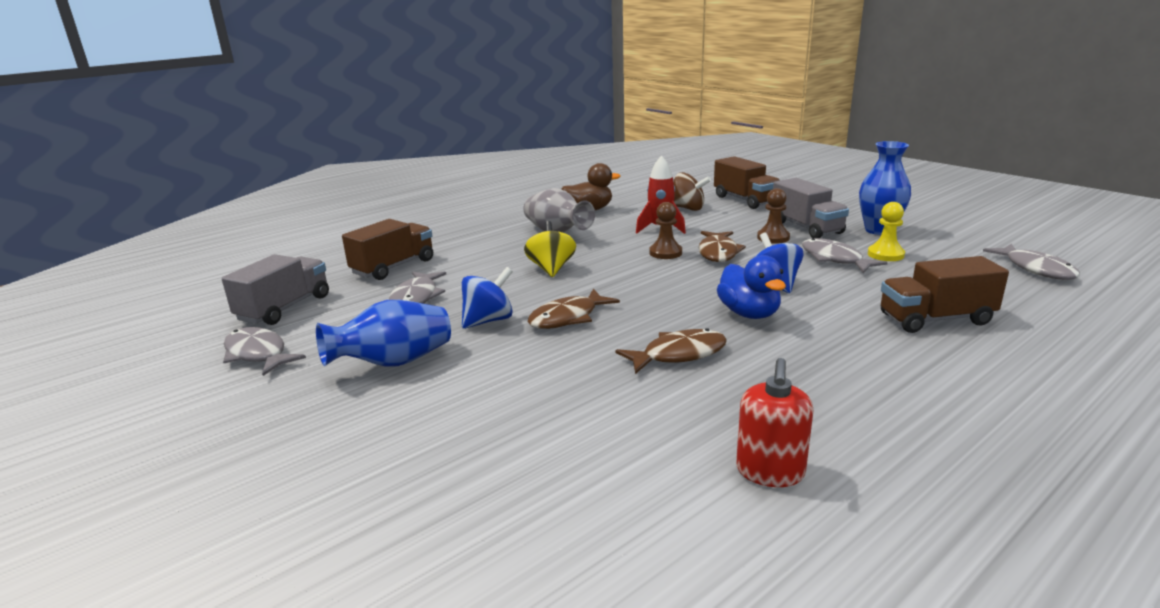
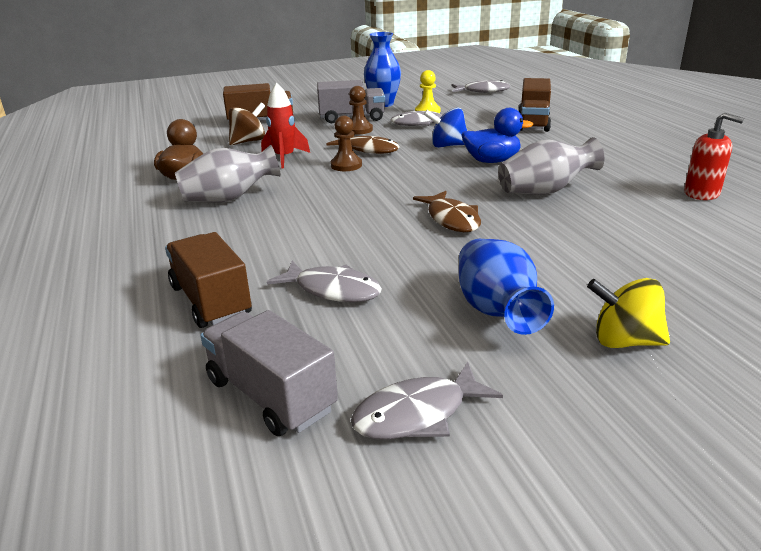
camera: 70 degrees left, 5 degrees up
(488, 320) = (430, 254): blue spinning top -> none
(551, 269) = (328, 213): yellow spinning top -> yellow spinning top (624, 341)
(679, 354) = (545, 191): brown fish -> grey vase

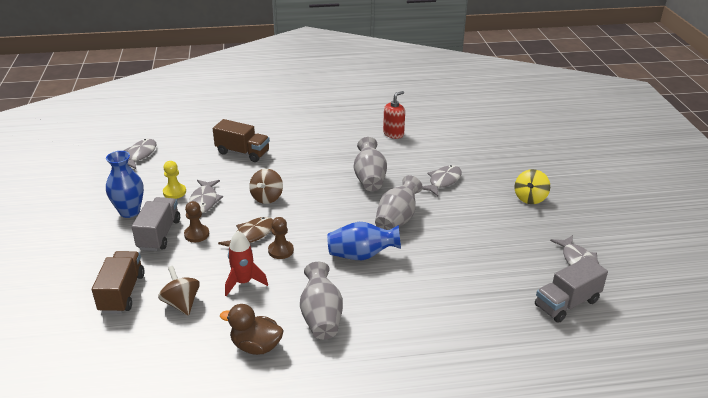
camera: 80 degrees left, 5 degrees up
(211, 301) = (478, 325): brown truck -> none
(333, 290) = (474, 275): grey fish -> grey fish (443, 181)
(447, 146) = (267, 198): blue spinning top -> brown spinning top
(452, 219) = (397, 219): brown fish -> grey vase
(492, 161) = (309, 186): blue duck -> none
(496, 311) = (502, 225): blue vase -> blue vase (361, 255)

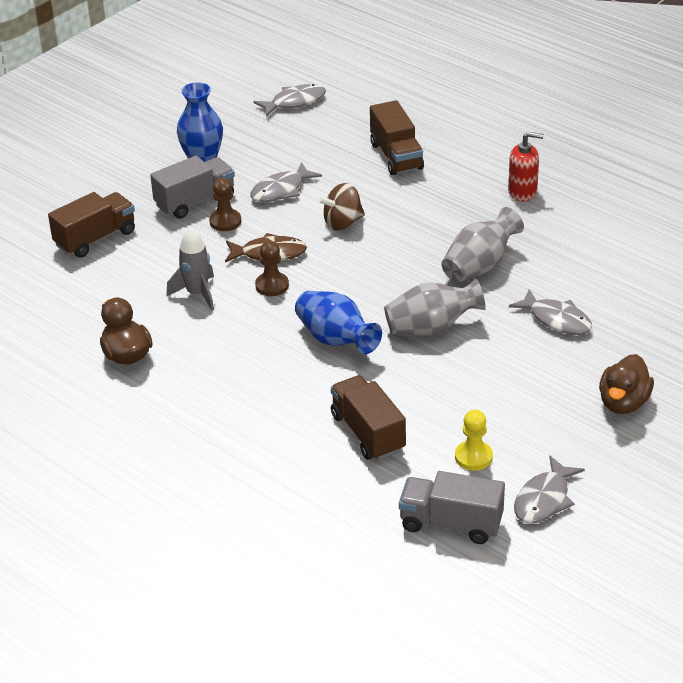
camera: 50 degrees right, 5 degrees up
(174, 192) = (268, 164): yellow pawn -> yellow pawn (473, 457)
(181, 303) = (125, 278): brown spinning top -> none
(243, 282) = (197, 294): red rocket -> grey rocket
(321, 317) = (212, 369): grey vase -> none
(393, 134) = (602, 229): red soap dispenser -> red soap dispenser (522, 192)
(443, 181) = (556, 320): grey fish -> grey fish turned 45 degrees clockwise
(456, 289) = (368, 433): none -> brown truck
(530, 198) = (623, 403): yellow spinning top -> brown duck

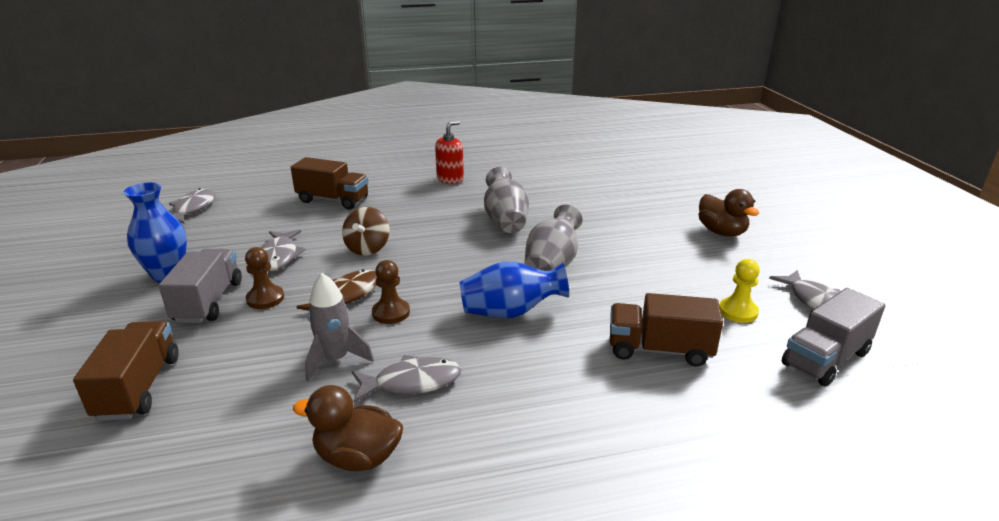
camera: 55 degrees left, 10 degrees down
(556, 320) = (603, 219): grey fish -> grey fish (412, 382)

